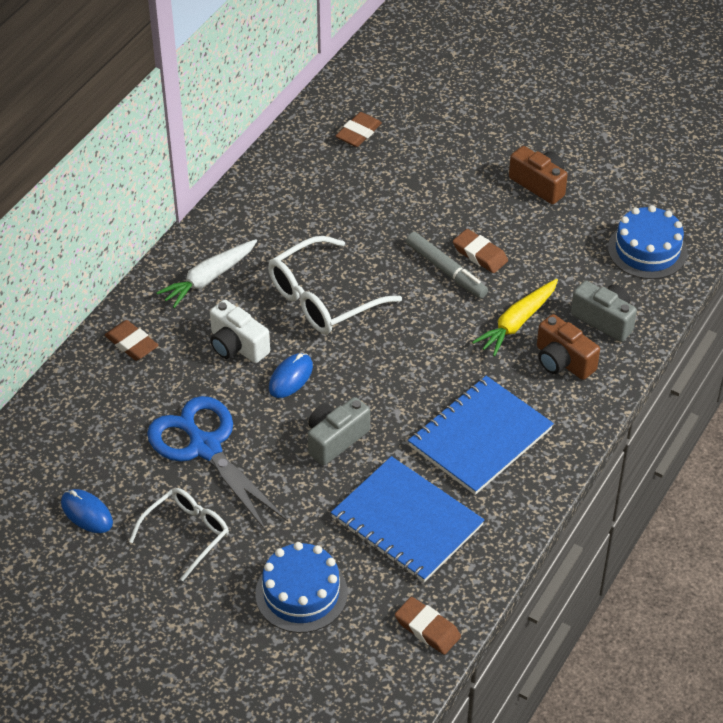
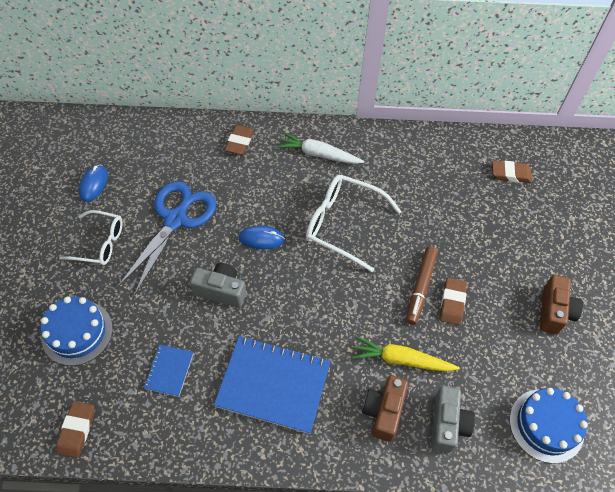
camera: 60 degrees right, 10 degrees up
(237, 346) = (271, 196): white camera -> none
(407, 522) = (169, 371): blue notebook -> blue notebook, size x0.48
(446, 270) = (420, 287): grey marker -> brown marker

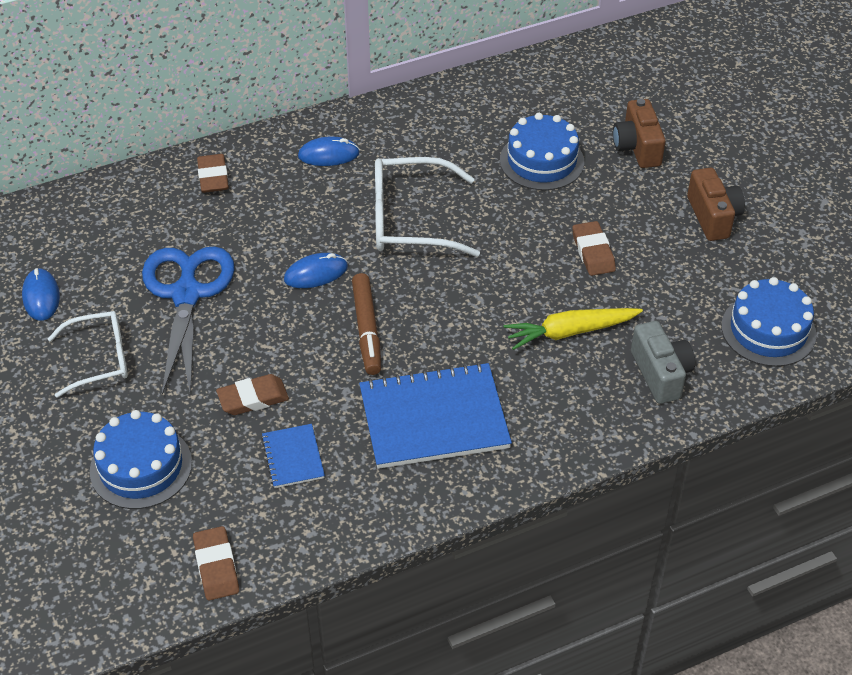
camera: 25 degrees left, 10 degrees down
(221, 290) = (301, 348): grey camera -> none
(318, 154) = (328, 155): white carrot -> blue mouse
(383, 411) = (581, 391): brown camera -> brown camera (637, 147)
(420, 287) = (546, 251): brown marker -> brown marker (367, 329)
(455, 216) = (542, 161): none -> blue cake
(510, 174) = (580, 93): brown eraser -> brown eraser (253, 398)

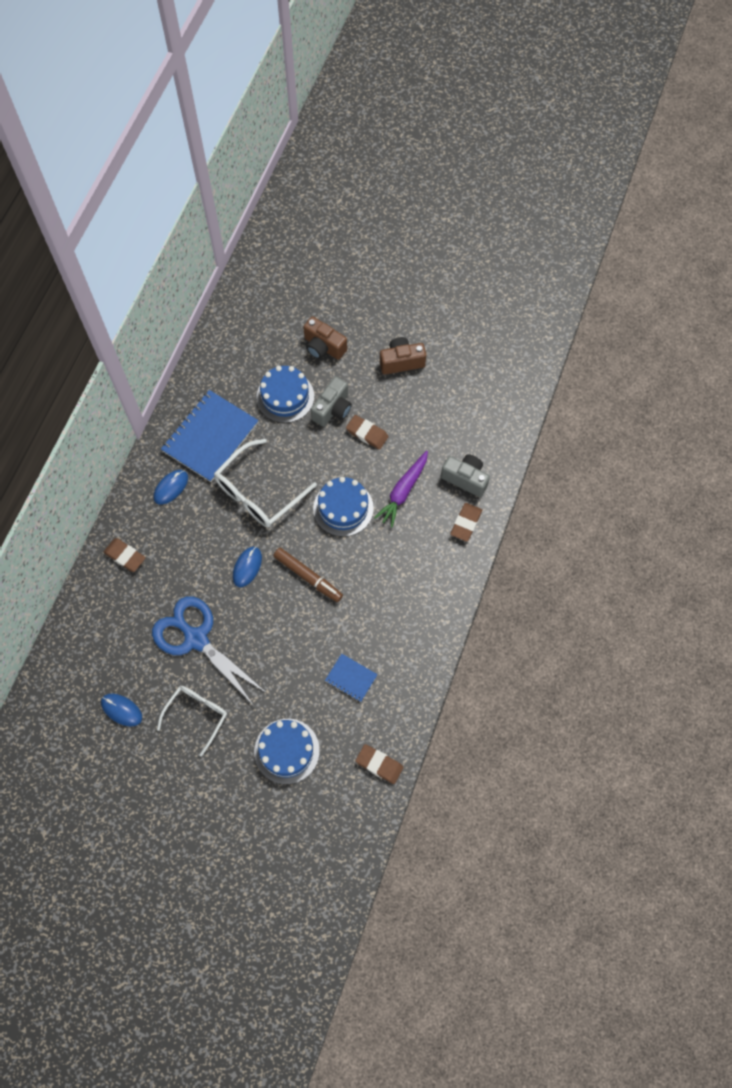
camera: 45 degrees left, 20 degrees up
(253, 398) = (297, 665): brown eraser -> brown eraser (466, 523)
(434, 418) = (391, 597): blue notebook -> blue notebook (210, 437)
(570, 332) = (403, 491): yellow carrot -> purple carrot
(581, 205) = (333, 409): none -> grey camera
(713, 217) = (401, 362): brown camera -> brown camera turned 45 degrees counterclockwise
(768, 330) = (488, 410): blue cake -> blue cake (343, 508)

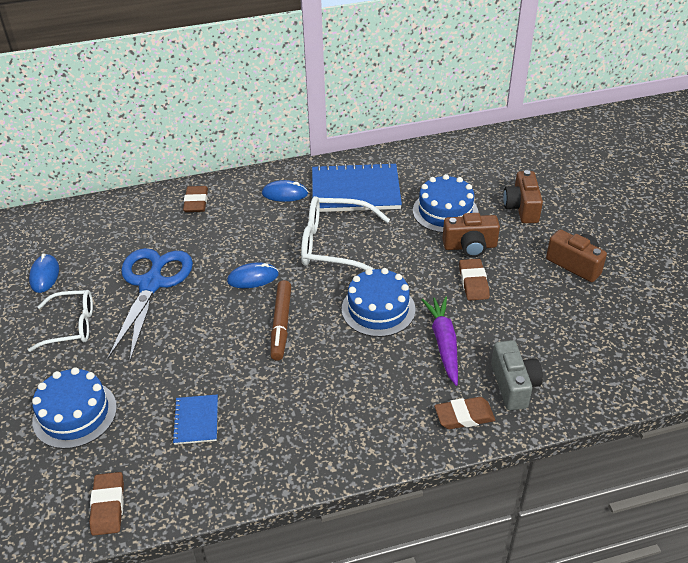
camera: 55 degrees right, 25 degrees down
(333, 409) = (470, 246): grey camera -> brown camera
(403, 491) = (443, 343): purple carrot -> purple carrot turned 90 degrees clockwise

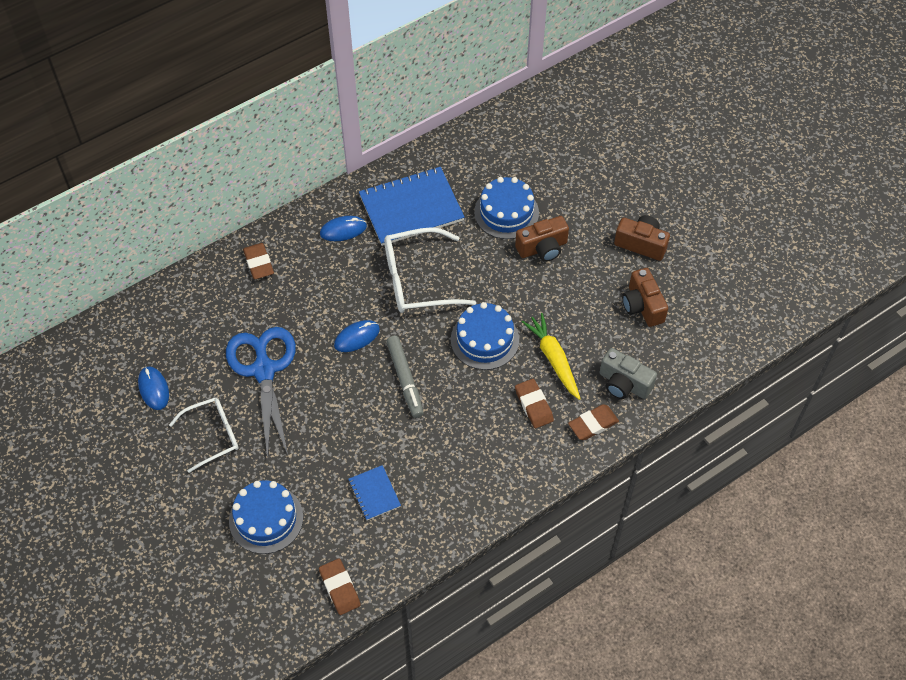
camera: 20 degrees left, 15 degrees up
(281, 324) = (405, 379): brown marker -> grey marker
(443, 343) = (553, 359): purple carrot -> yellow carrot
(473, 282) = (558, 288): brown eraser -> brown eraser (534, 405)
(514, 385) = (624, 384): grey camera -> grey camera turned 150 degrees clockwise
(521, 208) = (576, 190): brown camera -> brown camera (642, 306)

